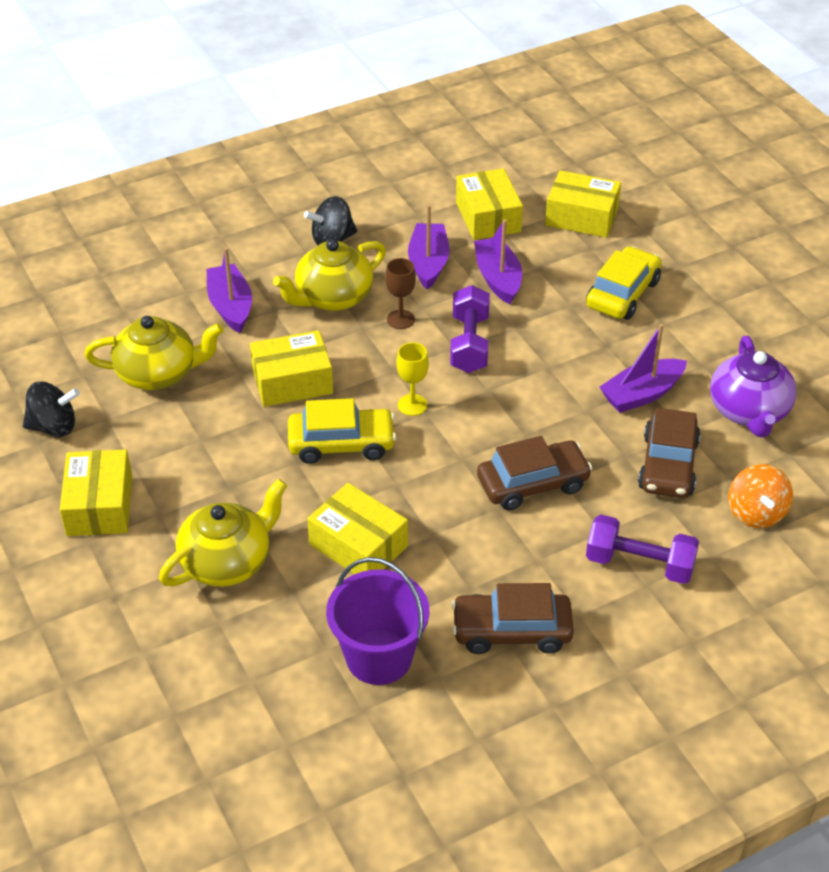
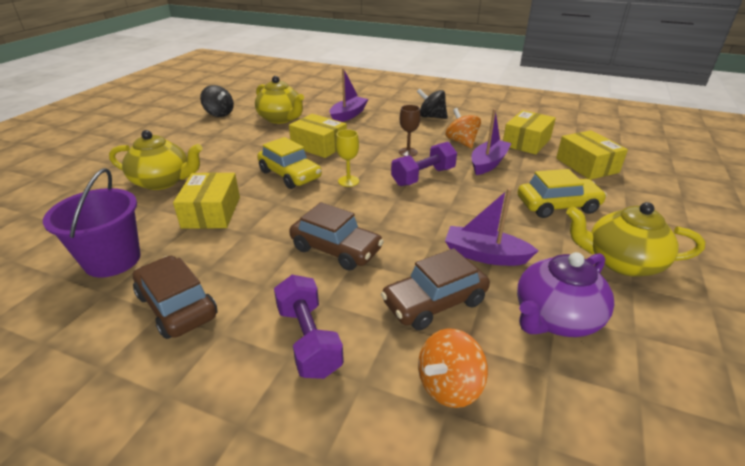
camera: 50 degrees right, 10 degrees down
(99, 505) = (176, 139): yellow box -> none
(333, 297) = (393, 132): yellow teapot -> yellow teapot (621, 262)
(428, 263) = (461, 142): purple boat -> orange spinning top

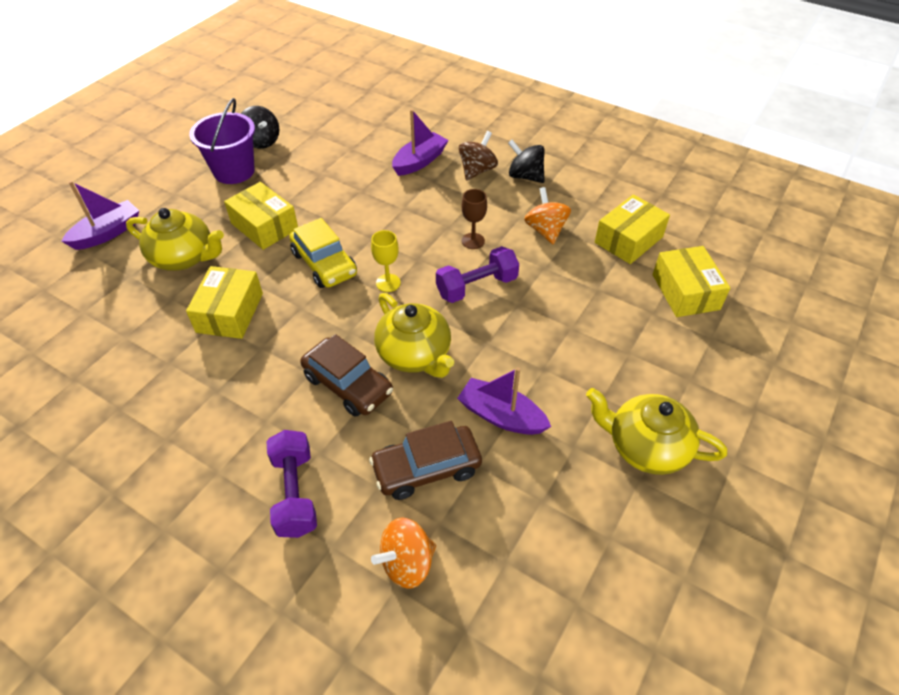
camera: 10 degrees right, 15 degrees up
(112, 260) = (126, 367): purple bucket -> purple bucket (234, 171)
(177, 306) = (181, 434): brown car -> none
(281, 119) = (335, 159): yellow teapot -> yellow teapot (415, 354)
(319, 146) = (369, 216): yellow box -> yellow box (264, 226)
(394, 117) = (477, 170): none -> brown spinning top
(488, 163) = (563, 273): purple boat -> purple boat (107, 233)
(555, 318) = (539, 506): purple teapot -> none
(557, 205) = (615, 354): yellow car -> none

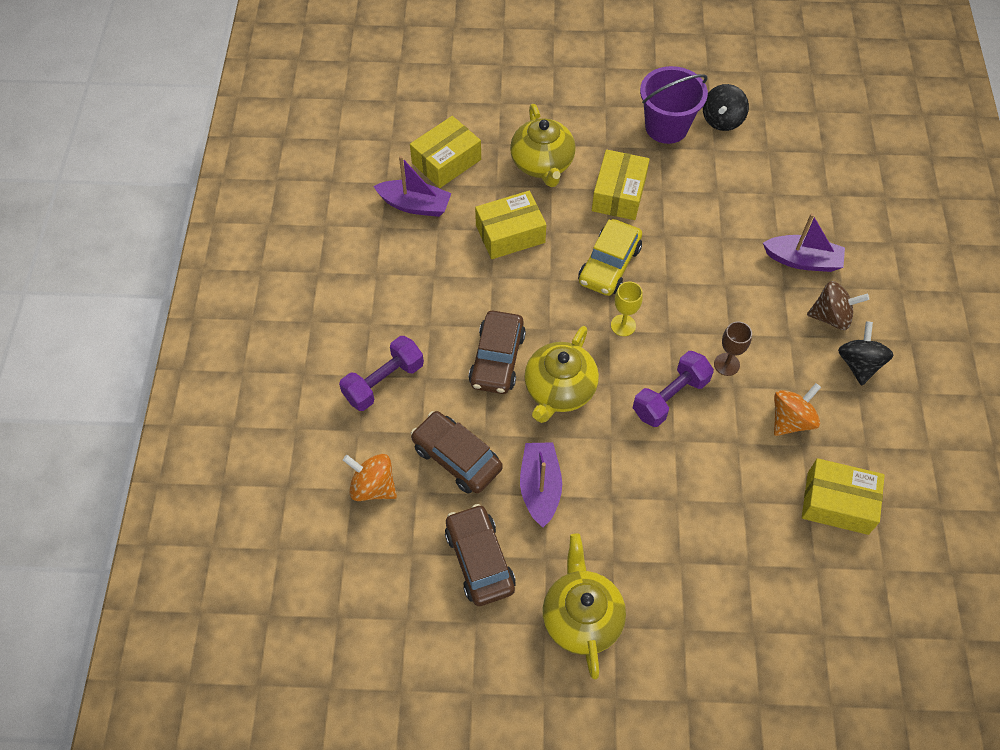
camera: 60 degrees right, 10 degrees up
(107, 233) = (529, 96): purple boat -> purple boat (415, 205)
(476, 287) = (670, 397): purple dumbbell -> purple dumbbell turned 75 degrees counterclockwise
(546, 502) = (479, 560): none -> brown car
(685, 292) = (800, 586): yellow box -> yellow box (446, 161)

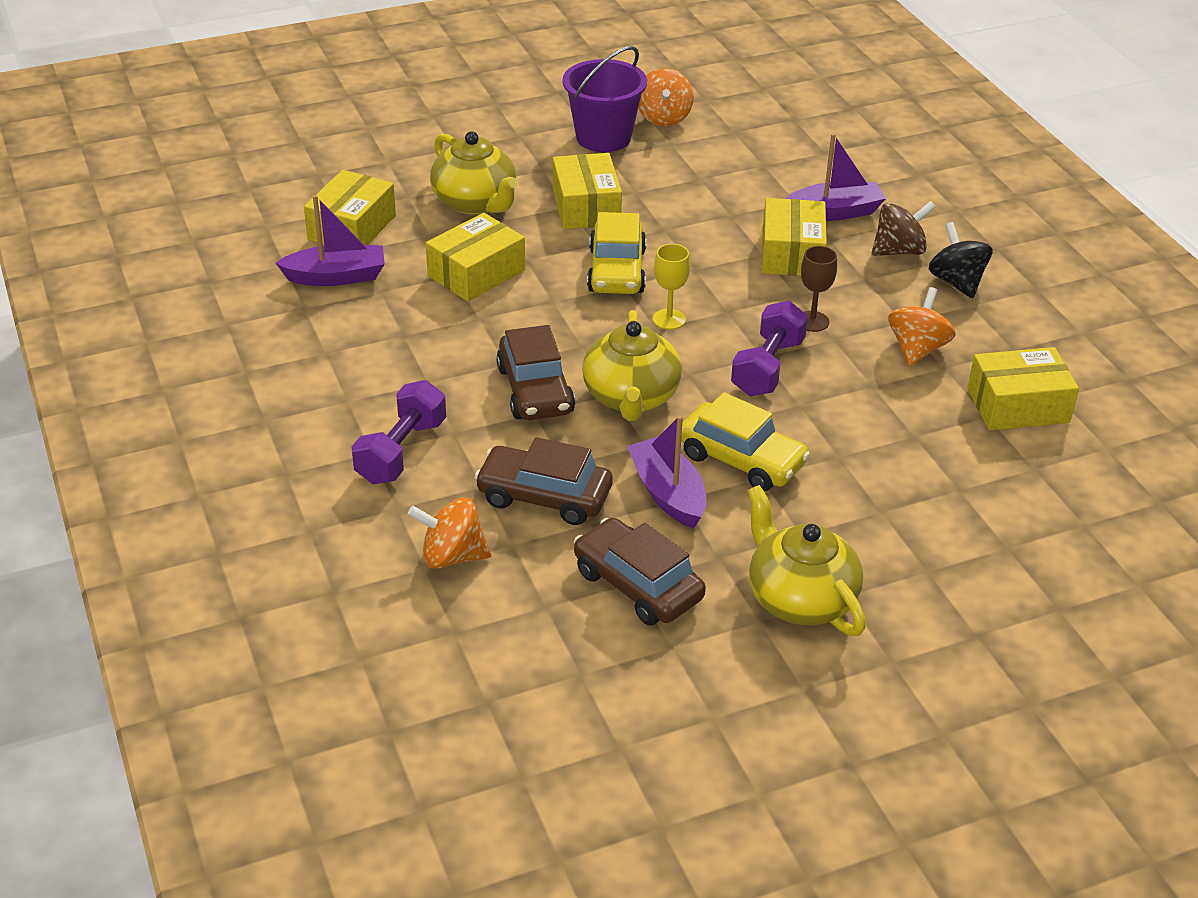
camera: 25 degrees left, 20 degrees down
(606, 476) = (741, 459): none -> yellow car
(722, 120) = (663, 118): black spinning top -> orange spinning top
(747, 291) = (791, 253): none -> yellow box

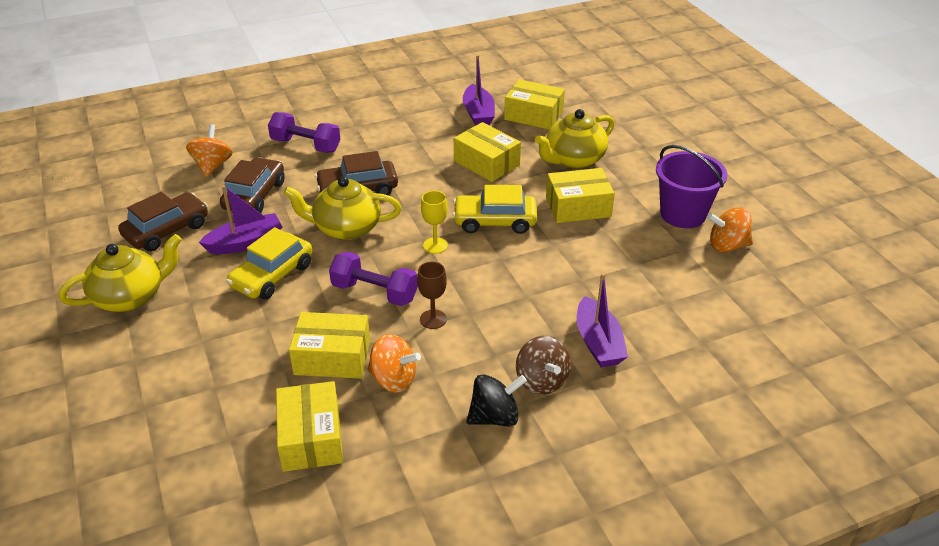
camera: 90 degrees right, 0 degrees up
(791, 253) = (528, 312): yellow box -> yellow box (332, 357)

